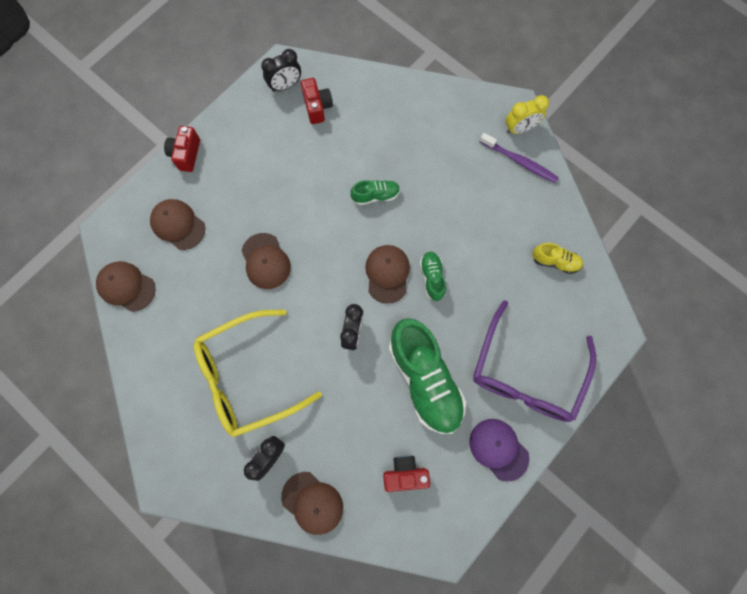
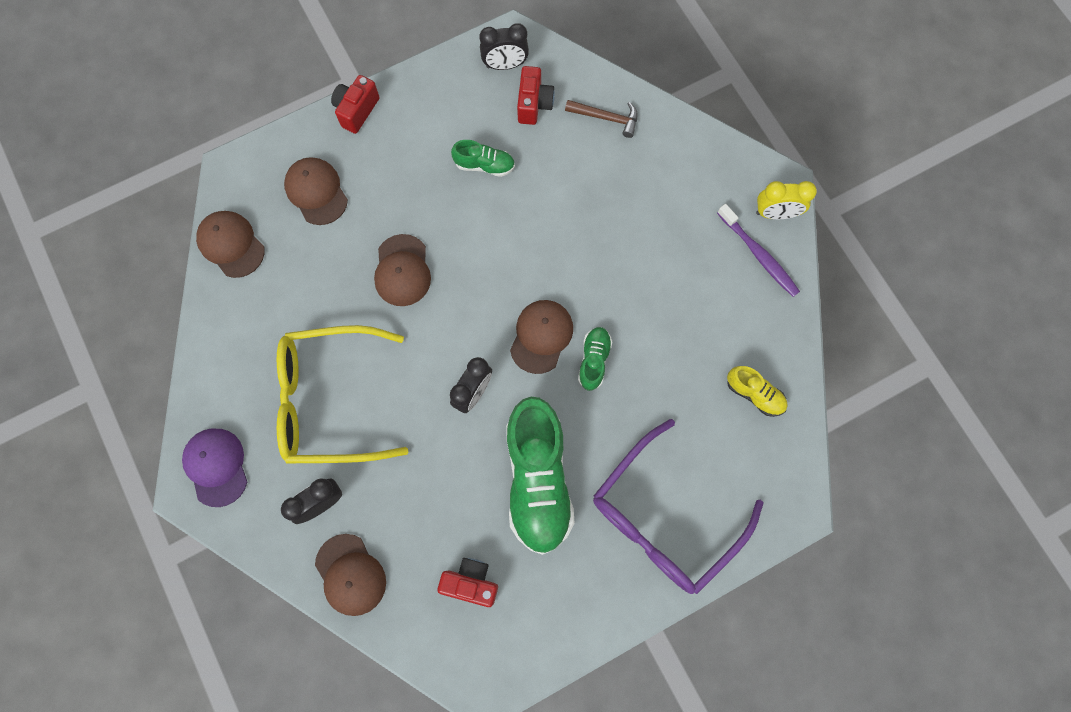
camera: 20 degrees right, 0 degrees up
(374, 100) = (606, 118): none -> brown hammer
(375, 195) = (563, 236): green shoe -> green shoe (484, 165)
(498, 449) = (594, 595): purple cap -> purple cap (216, 466)

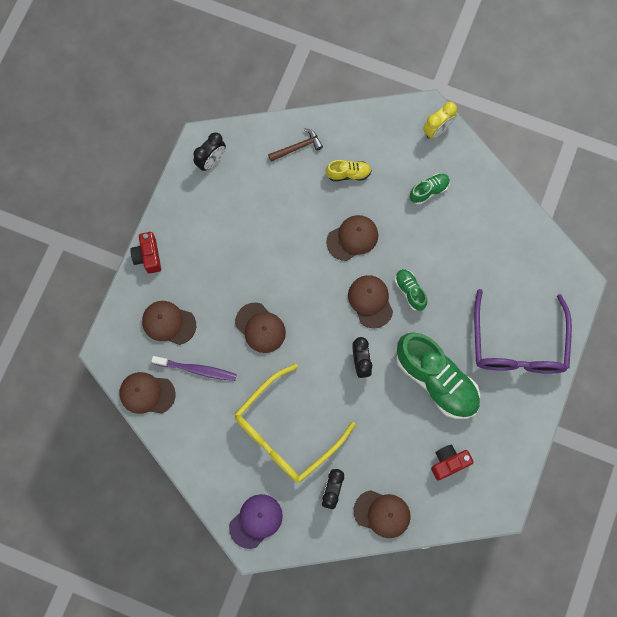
camera: 40 degrees left, 0 degrees up
(216, 466) = (256, 521): purple cap -> purple cap turned 105 degrees clockwise
(484, 165) = (252, 230): green shoe -> green shoe (429, 191)
(534, 104) = (249, 171): red camera -> none
(581, 255) = (352, 238): none -> brown cap
(754, 394) = (509, 240): yellow shoe -> yellow shoe (348, 174)
(759, 255) = (448, 161): purple toothbrush -> purple toothbrush (196, 369)

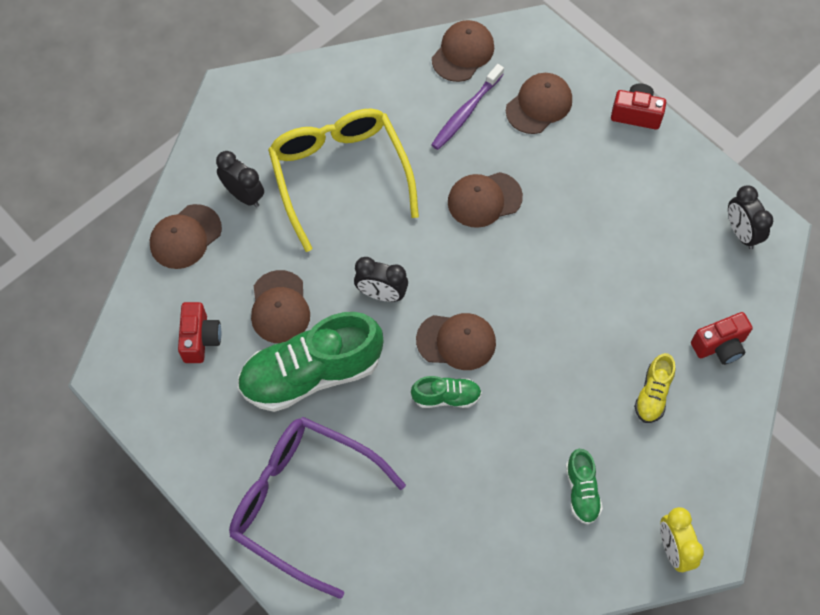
camera: 115 degrees right, 10 degrees down
(256, 521) = (255, 104): purple cap -> none
(297, 147) = (719, 346): brown hammer -> red camera
(352, 238) = (555, 358): brown cap -> brown cap (280, 307)

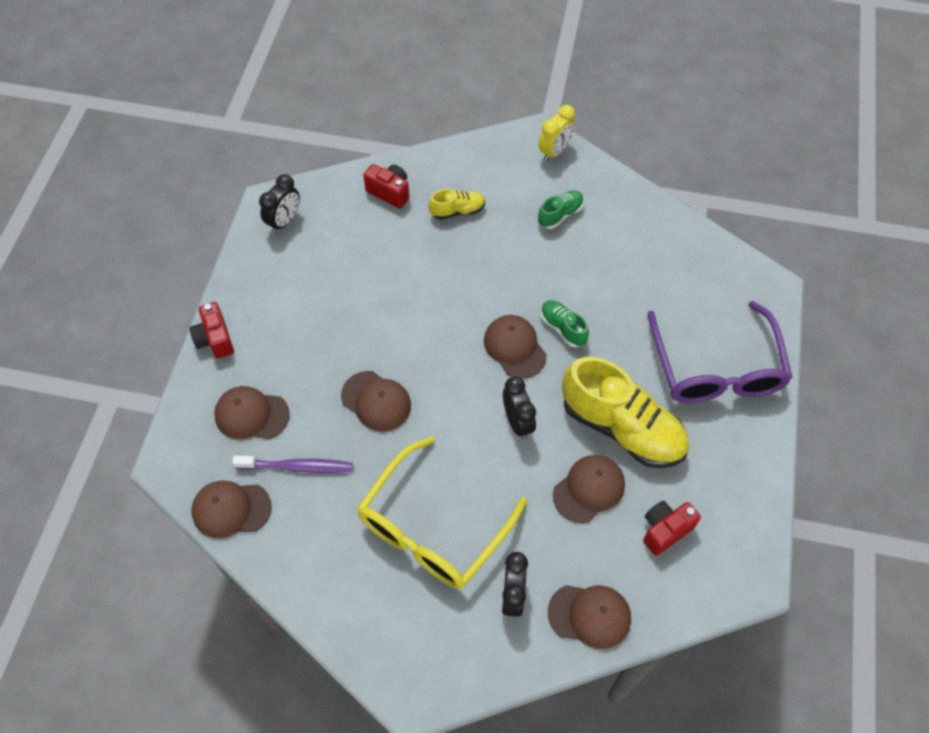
camera: 125 degrees left, 5 degrees down
(311, 374) = (622, 428): green shoe -> yellow shoe

